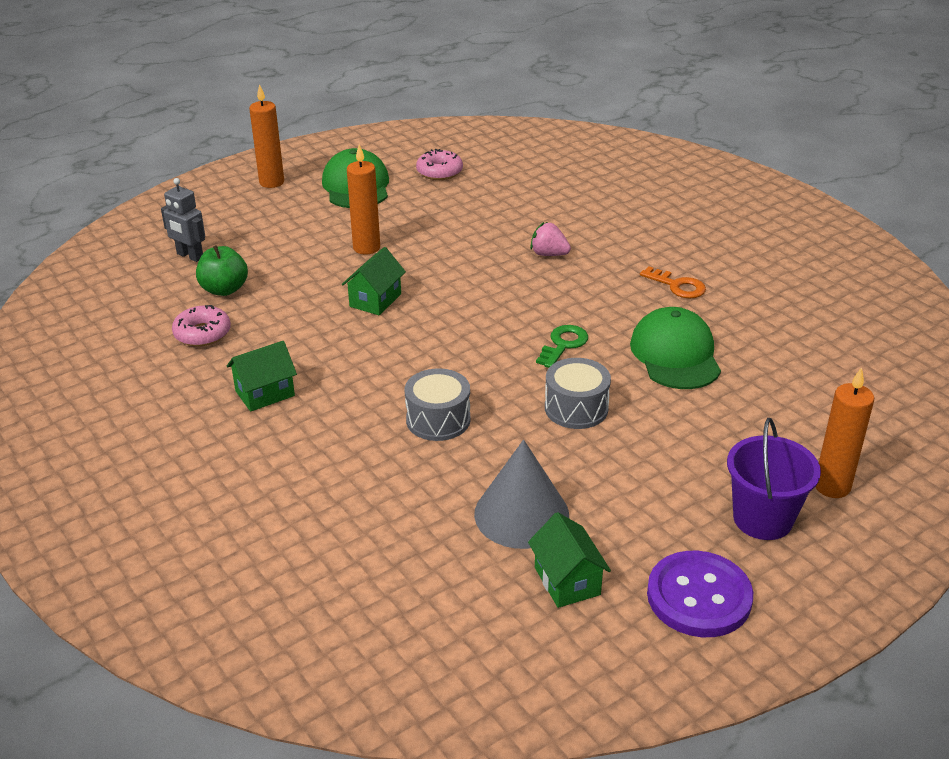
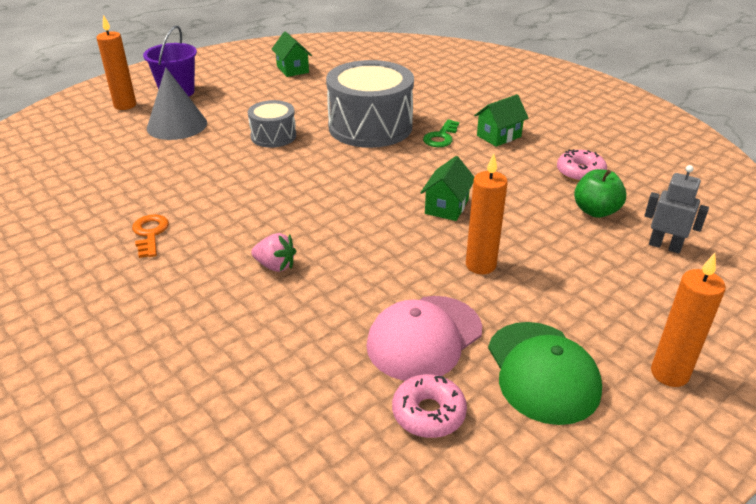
camera: 175 degrees right, 0 degrees up
(431, 205) = (424, 337): none -> pink cap
(438, 419) = (370, 127): grey drum -> grey drum, size x1.89
(521, 514) = (314, 89): grey cone -> grey cone (177, 125)
(563, 344) = (275, 176): green key -> green key (441, 137)
(675, 354) = (184, 172): green cap -> none
(677, 286) = (150, 233): orange key -> orange key turned 45 degrees clockwise
(699, 596) = (228, 67): purple button -> none

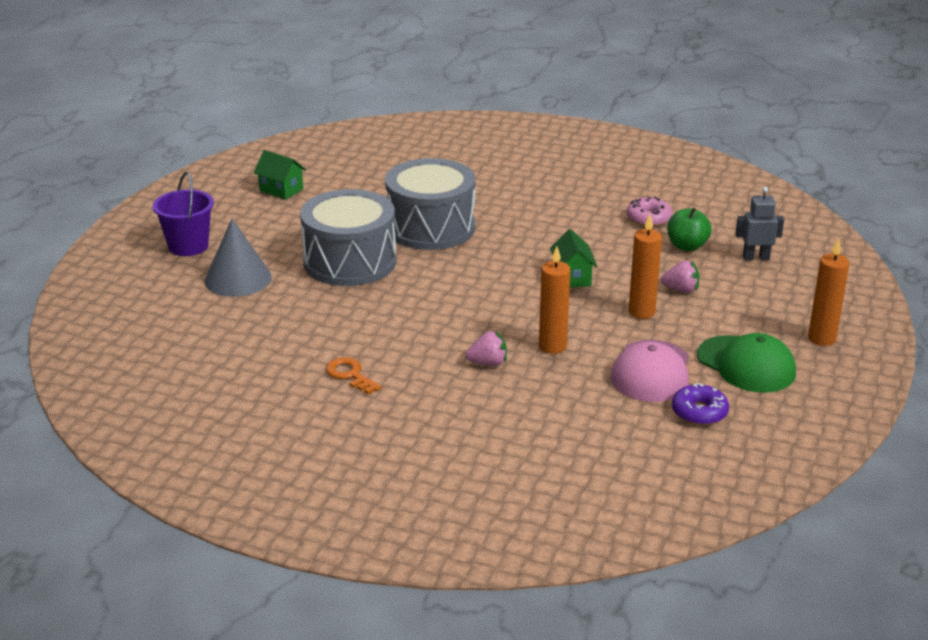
camera: 30 degrees left, 5 degrees down
(125, 105) = (151, 275): orange candle -> orange candle (552, 346)
(273, 136) = (350, 262): grey drum -> grey drum, size x1.89
(428, 413) = (699, 412): pink donut -> purple donut
(441, 137) = (505, 219): green key -> none
(498, 136) = (553, 205): green house -> none
(546, 255) = (681, 290): none -> pink strawberry

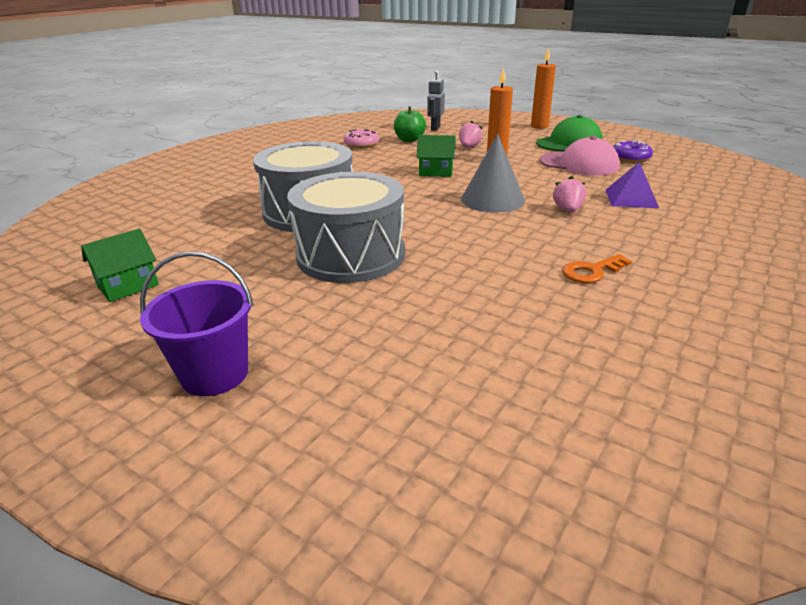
camera: 75 degrees left, 0 degrees up
(238, 279) = (346, 332): grey cone -> grey cone (492, 199)
(540, 404) = (631, 198): none -> purple pyramid
(552, 346) = (542, 187): orange candle -> none

